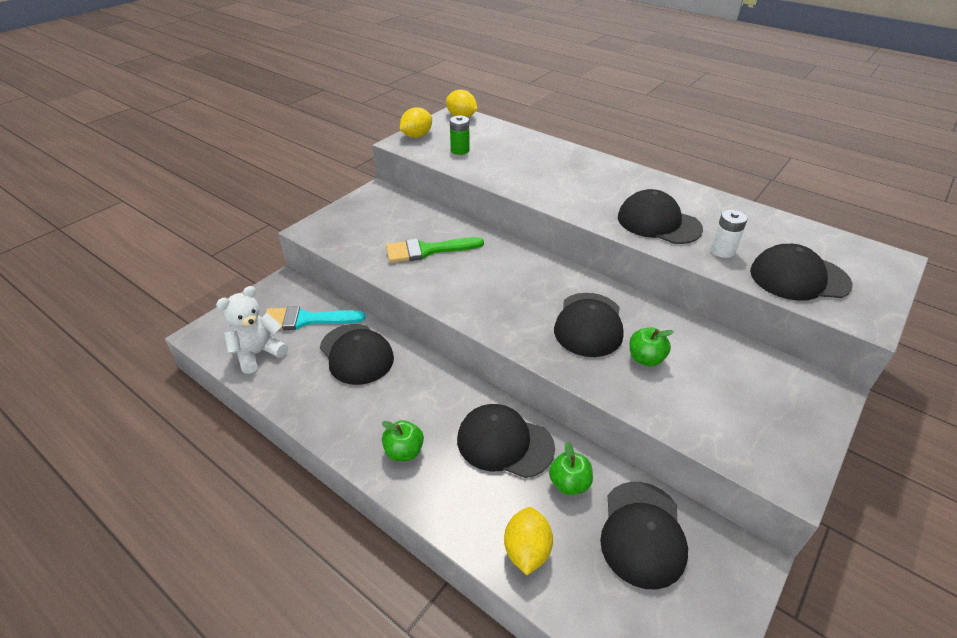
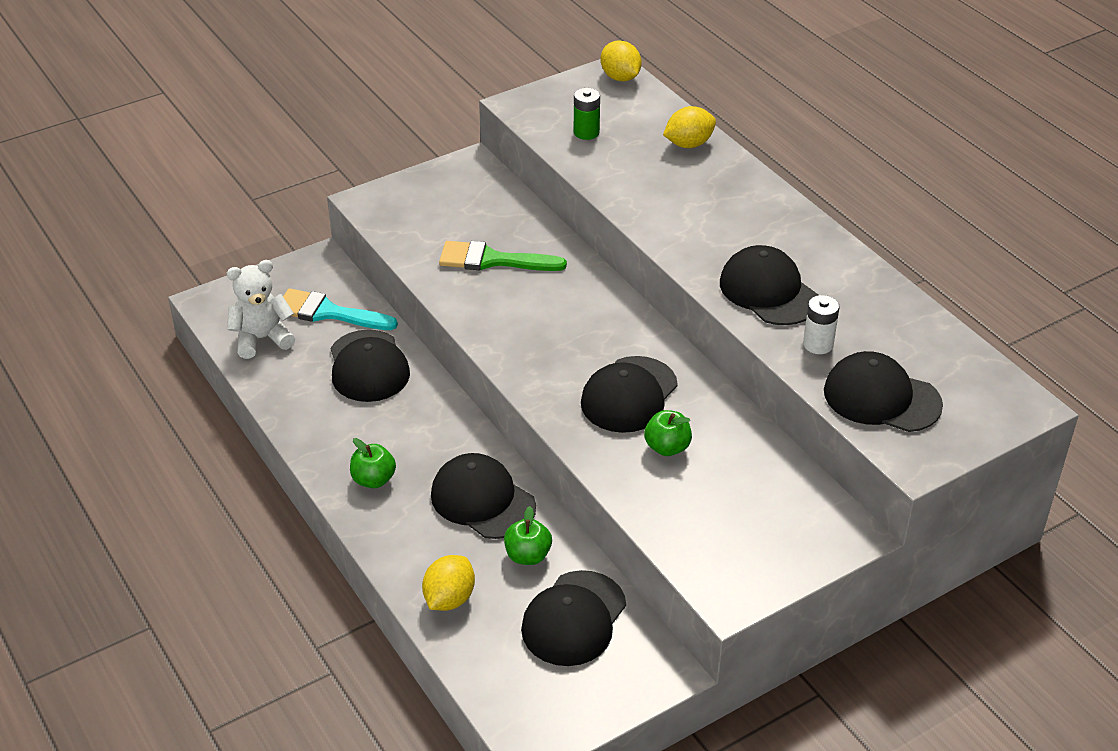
camera: 20 degrees right, 0 degrees up
(417, 136) = (543, 98): yellow lemon -> yellow lemon (688, 144)

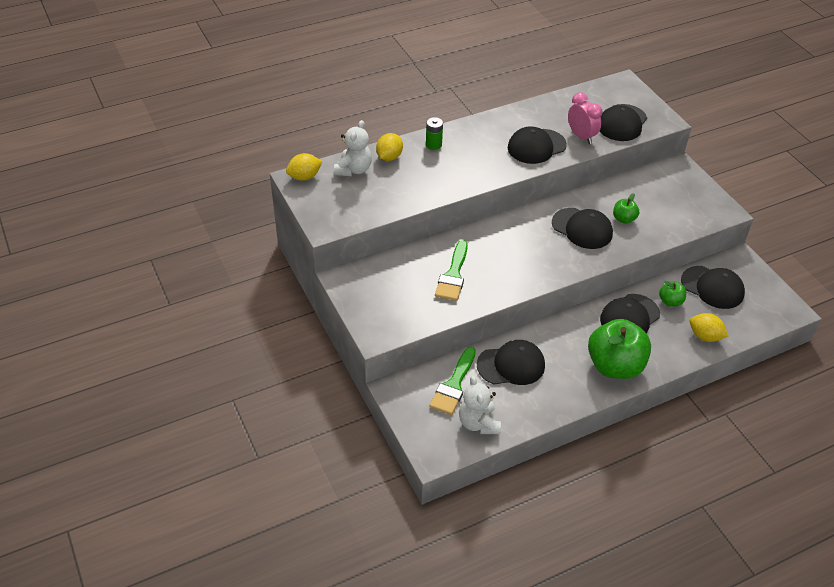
camera: 85 degrees left, 5 degrees up
(328, 312) = (453, 385): turquoise brush -> green brush
(373, 480) = (615, 366): green apple -> green apple, size x2.18
(586, 132) = (367, 199): green battery -> green battery (433, 144)
(648, 116) = (353, 170): none -> white teddy bear
(688, 144) = (389, 157): yellow lemon -> yellow lemon turned 45 degrees clockwise
(818, 344) = (581, 136): white battery -> pink clock

